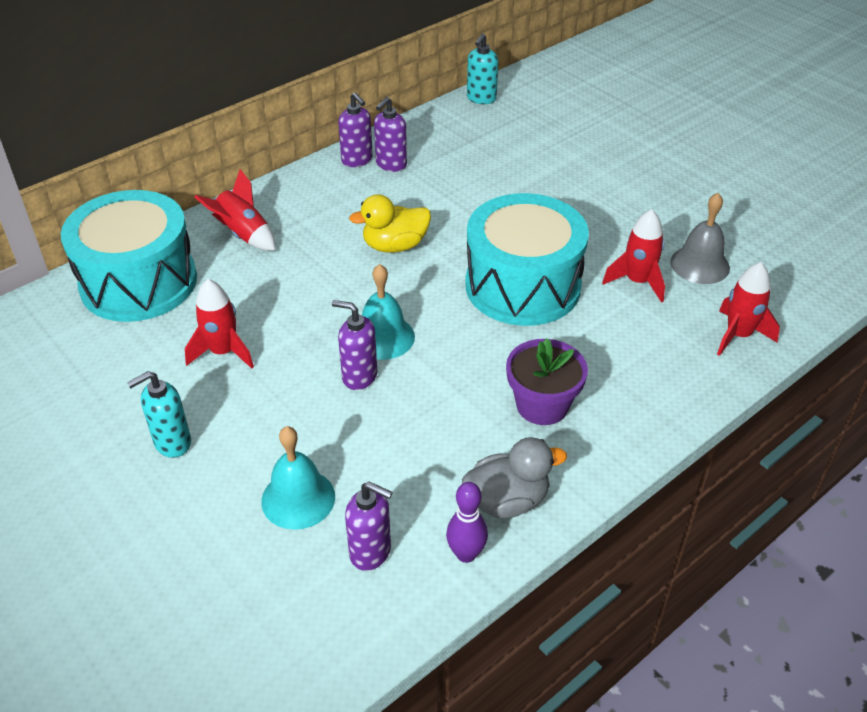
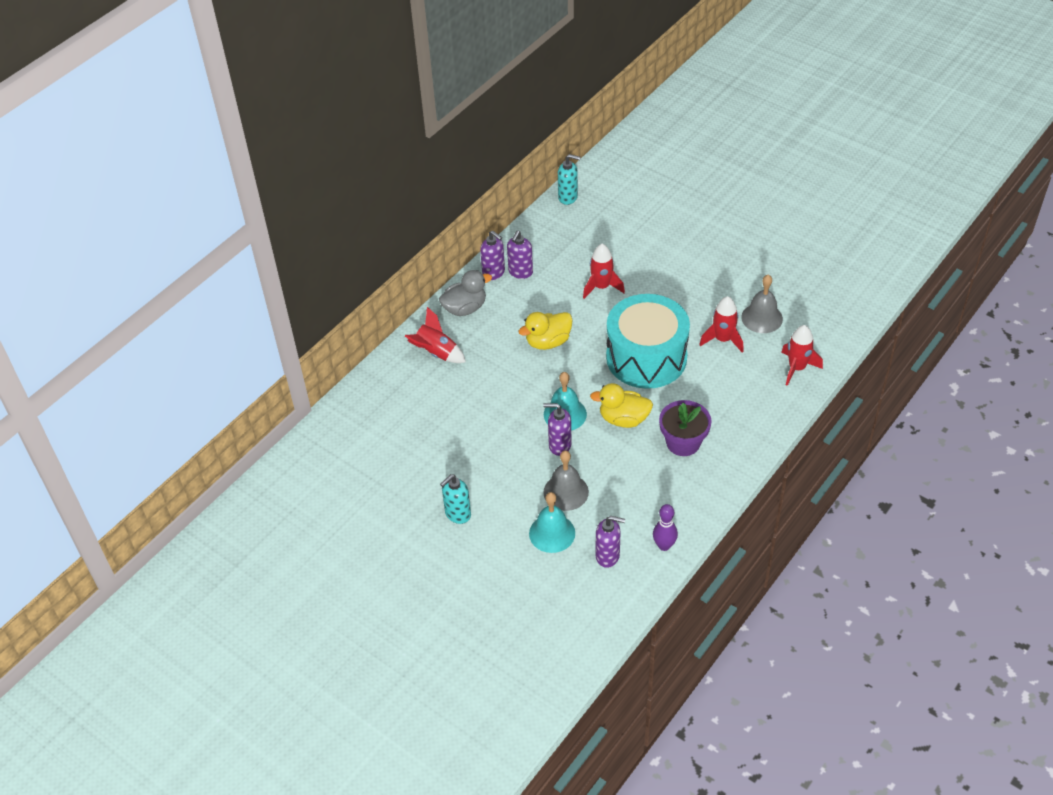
camera: 10 degrees left, 5 degrees up
(139, 282) = (379, 405): turquoise drum -> none
(223, 352) = (462, 446): red rocket -> red rocket (601, 287)
(343, 442) = (566, 492): none -> grey bell
(464, 358) = (623, 419): none -> yellow duck
(481, 99) = (568, 197): turquoise soap dispenser -> turquoise soap dispenser turned 90 degrees counterclockwise
(507, 501) = (679, 509): grey duck -> grey duck (465, 308)

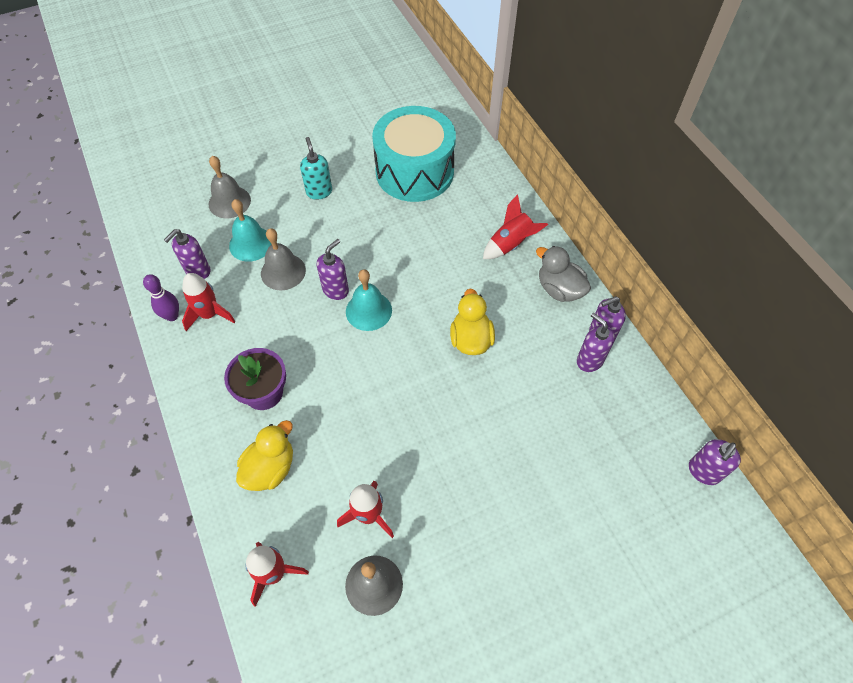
camera: 115 degrees right, 10 degrees up
(465, 308) = (559, 289): grey duck -> grey duck turned 135 degrees clockwise
(514, 580) = (229, 202): none -> grey bell
(568, 197) = (703, 471): turquoise soap dispenser -> purple soap dispenser
(601, 287) = (524, 429): red rocket -> red rocket (209, 314)
(623, 419) = (328, 356): yellow duck -> yellow duck (270, 468)
(646, 357) = (393, 419): turquoise drum -> turquoise drum (414, 171)

